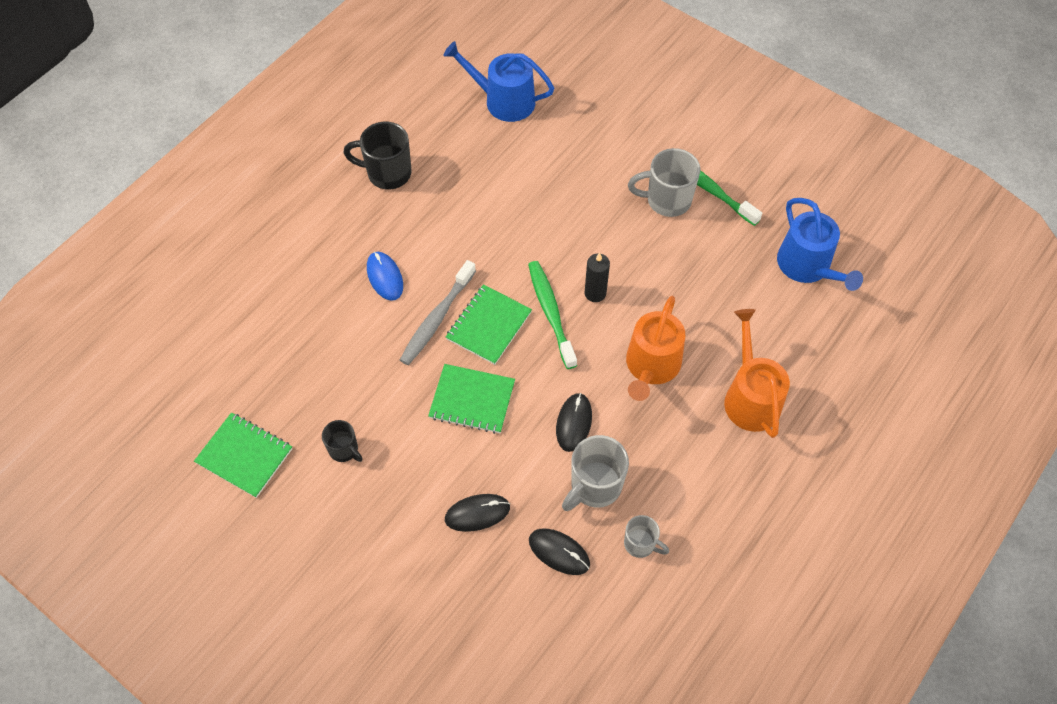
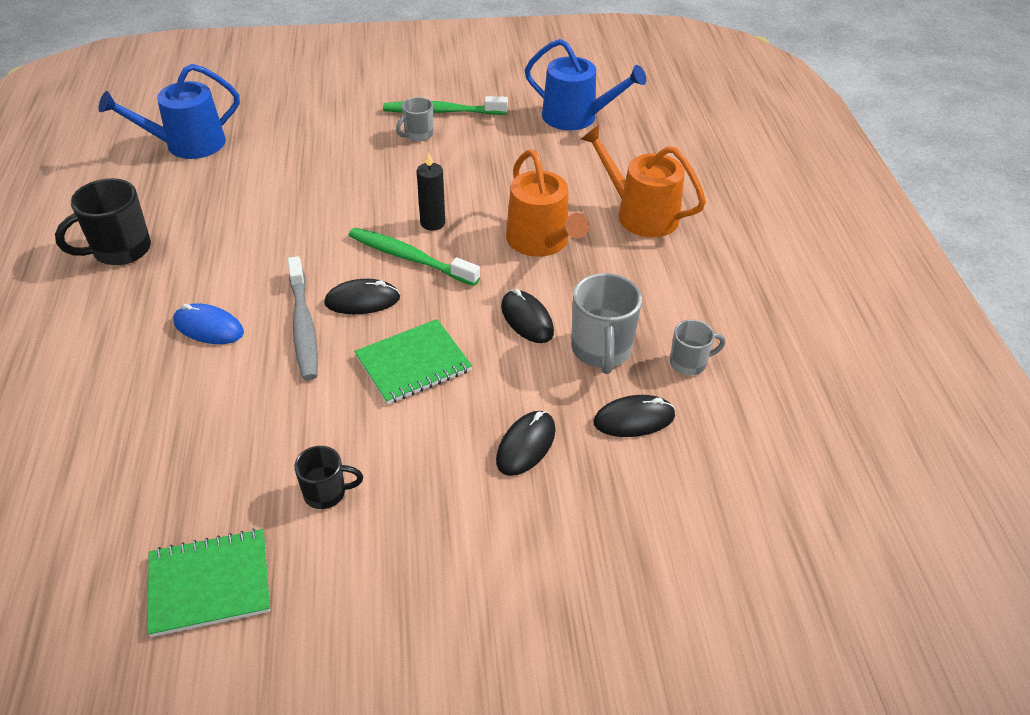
camera: 45 degrees left, 15 degrees down
(489, 326) = (362, 300): green notebook -> black mouse
(667, 200) = (418, 135): grey mug -> grey mug, size x0.59

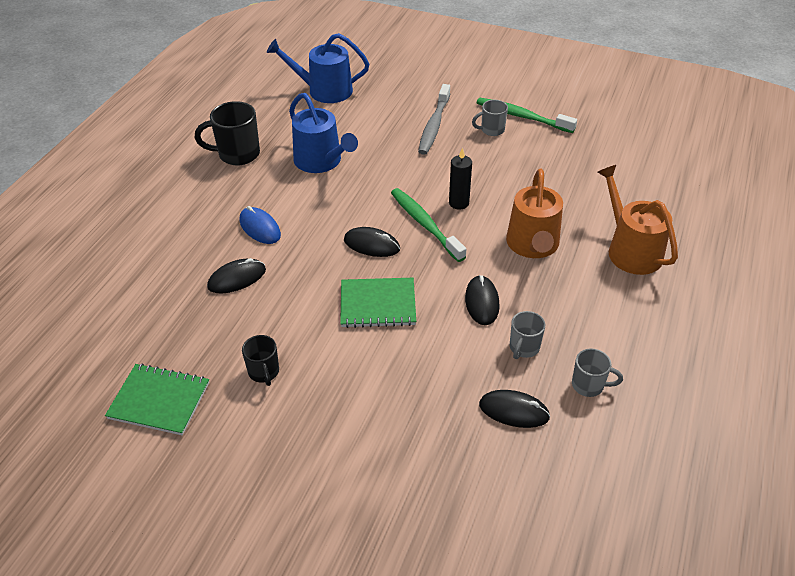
camera: 30 degrees right, 0 degrees up
(303, 326) = (320, 249): grey toothbrush -> grey toothbrush (434, 125)
(326, 493) = (264, 372): black mug -> black mug turned 45 degrees clockwise
(526, 445) = (419, 396): black mouse -> black mouse (237, 278)
(576, 117) = (630, 151): blue watering can -> blue watering can (321, 161)
(601, 350) = (524, 348): grey mug -> grey mug, size x0.59

